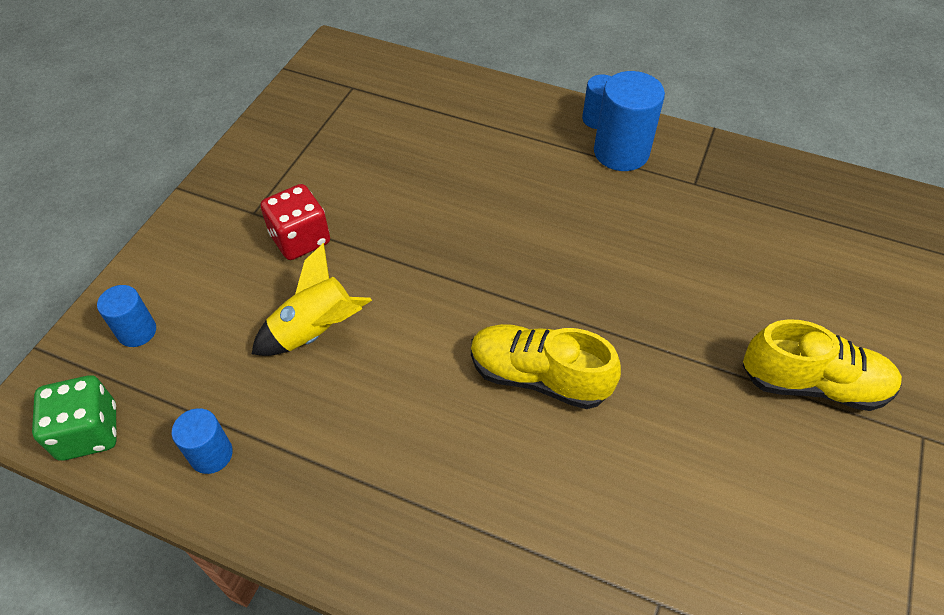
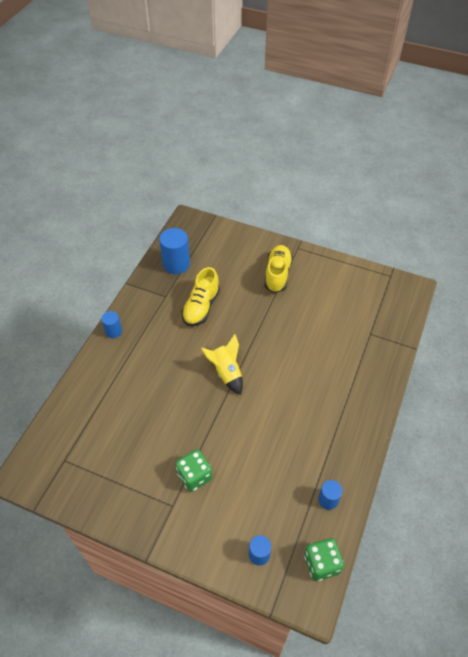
camera: 90 degrees left, 0 degrees up
(300, 239) = (194, 476): red dice -> green dice
(316, 331) = (257, 461): yellow rocket -> yellow rocket (226, 372)
(539, 377) = (279, 366): yellow shoe -> yellow shoe (201, 307)
(621, 152) = (140, 323): blue cylinder -> blue cylinder (176, 264)

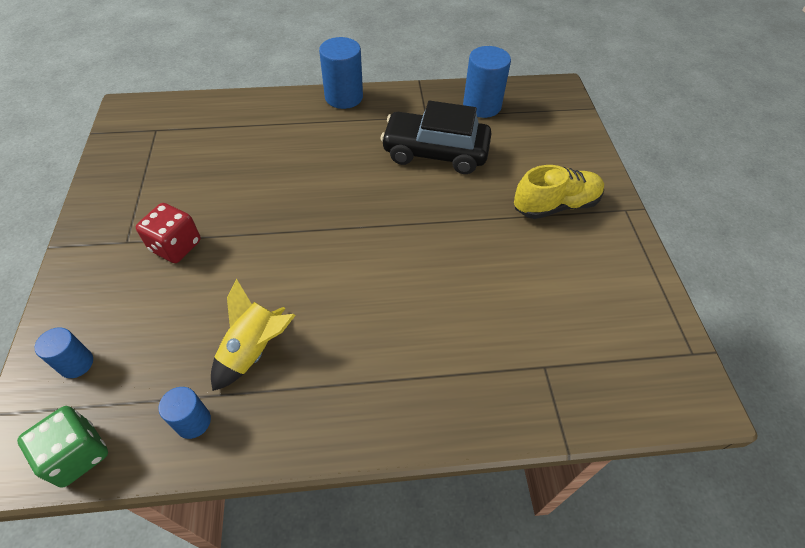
camera: 60 degrees right, 0 degrees up
(113, 331) = (344, 97): blue cylinder -> blue cylinder, size x1.74
(194, 476) = (176, 246): green dice -> red dice
(201, 307) = (435, 152): yellow shoe -> black car
(226, 372) = (350, 216): yellow rocket -> yellow rocket (254, 350)

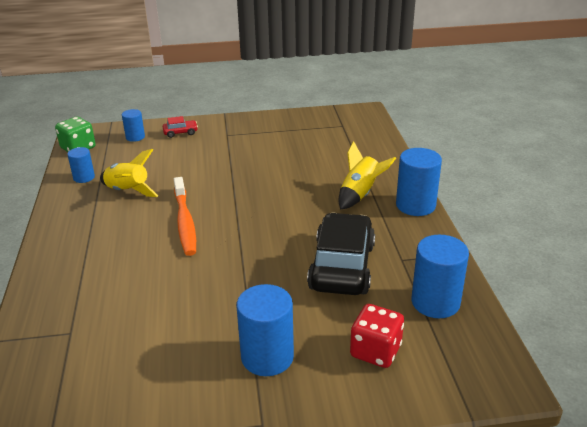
camera: 90 degrees right, 20 degrees down
(91, 299) = (180, 133): none -> red car
(176, 246) = (221, 151): red dice -> red dice (375, 351)
(316, 130) = (360, 194): none -> yellow rocket
(344, 276) = (185, 222): none -> orange toothbrush
(555, 205) = (267, 357): yellow shoe -> blue cylinder

